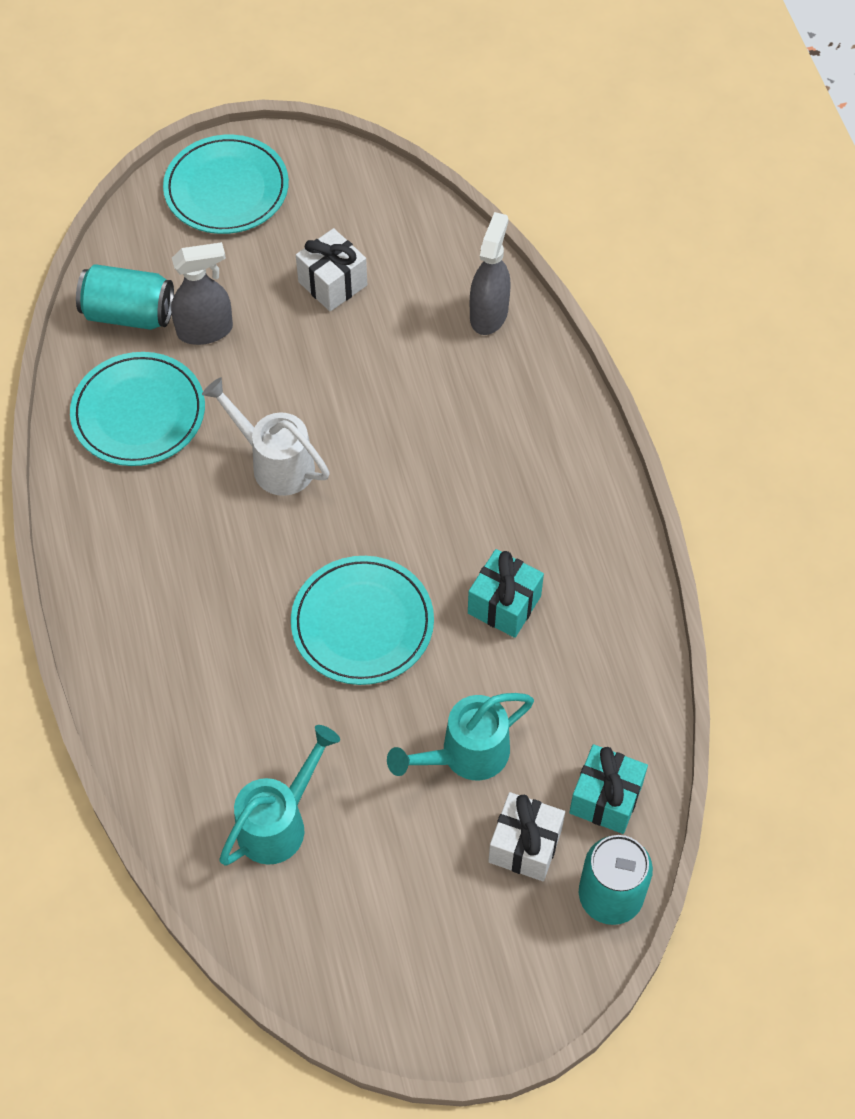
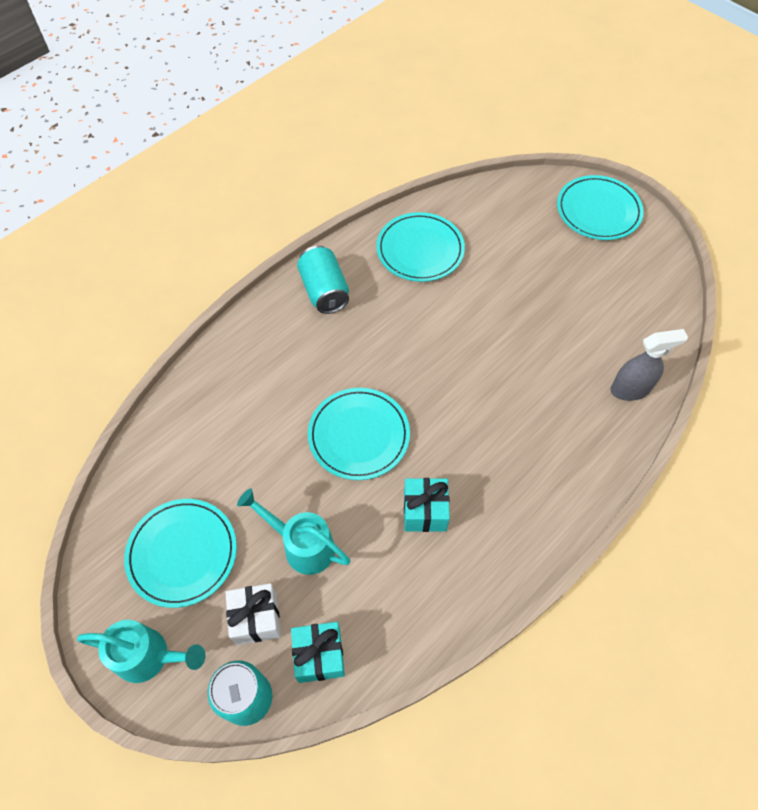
camera: 60 degrees right, 0 degrees up
(129, 313) = (479, 212): turquoise can -> turquoise can (324, 291)
(205, 330) = (497, 251): grey spray bottle -> none
(275, 463) = (436, 331): white watering can -> none
(279, 822) = (199, 461): turquoise watering can -> turquoise watering can (149, 656)
(332, 283) = (580, 295): white gift -> none
(394, 894) = (182, 553): none -> turquoise plate

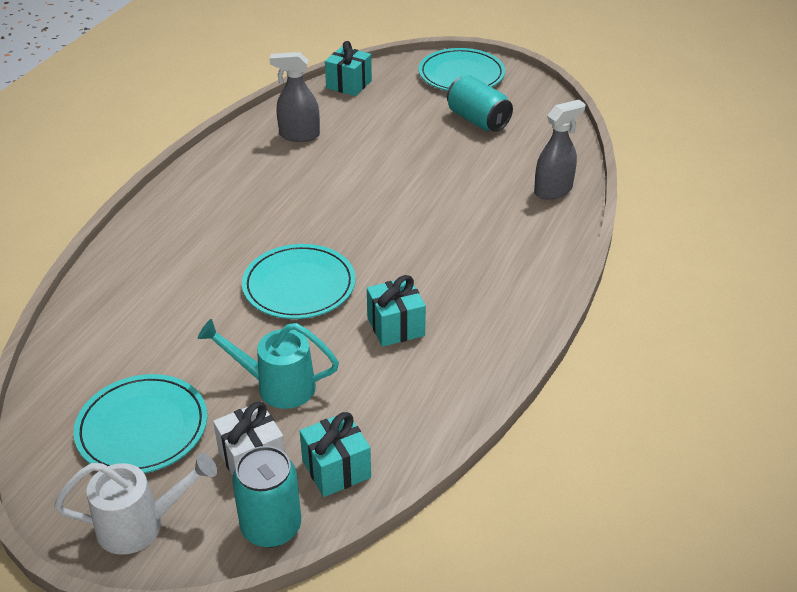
camera: 20 degrees left, 20 degrees down
(149, 656) = (140, 525): turquoise watering can -> white watering can
(324, 291) = (212, 185): turquoise can -> turquoise can (478, 120)
(420, 250) = (299, 135): turquoise plate -> grey spray bottle
(487, 196) = (349, 84): none -> turquoise gift

